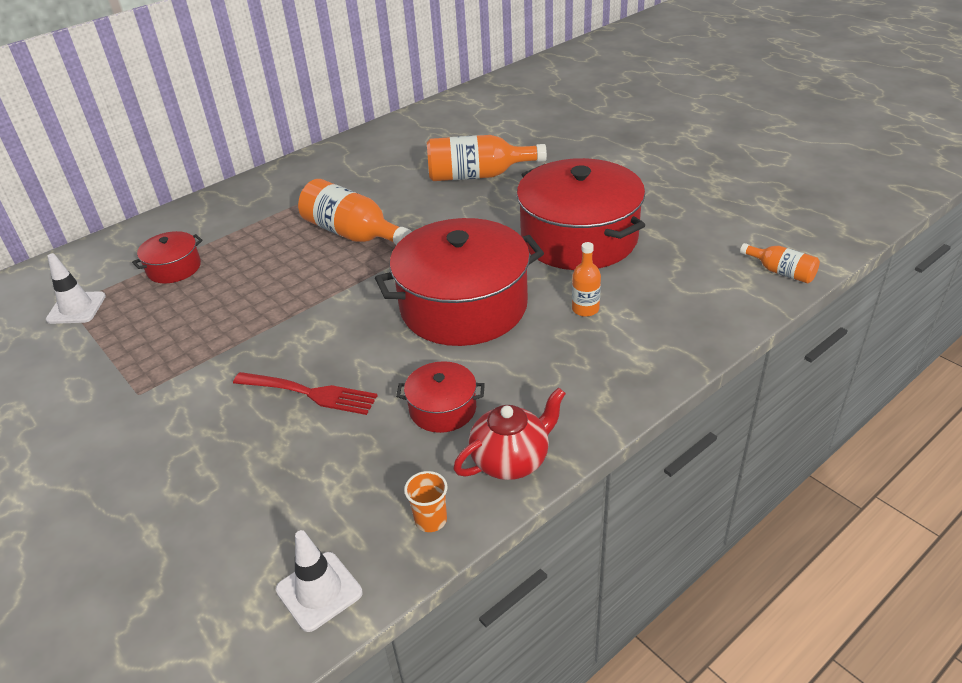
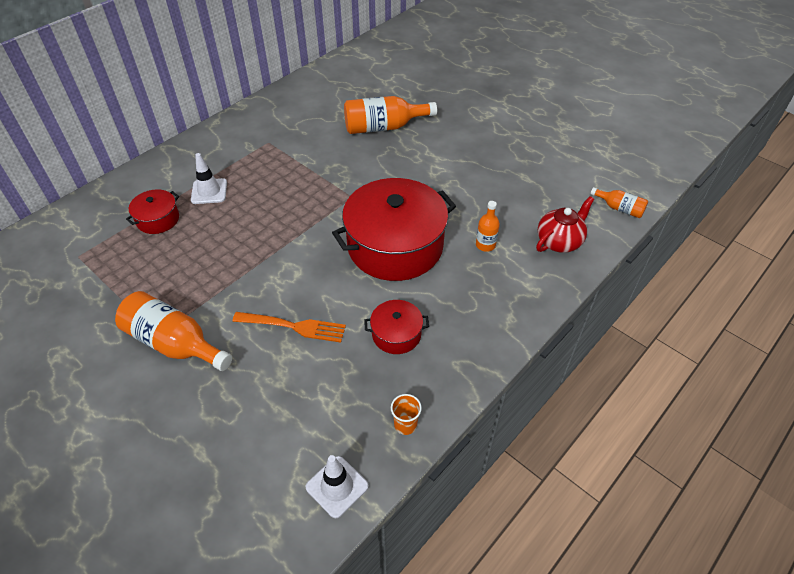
camera: 10 degrees left, 10 degrees up
(76, 308) = (86, 259): white traffic cone -> white traffic cone (209, 191)
(308, 393) = (293, 326): red fork -> orange fork
(353, 234) = (296, 183): orange bottle -> orange bottle (175, 343)
(511, 460) = (454, 373): red teapot -> red teapot (559, 241)
(579, 238) = (470, 183): red pot -> none

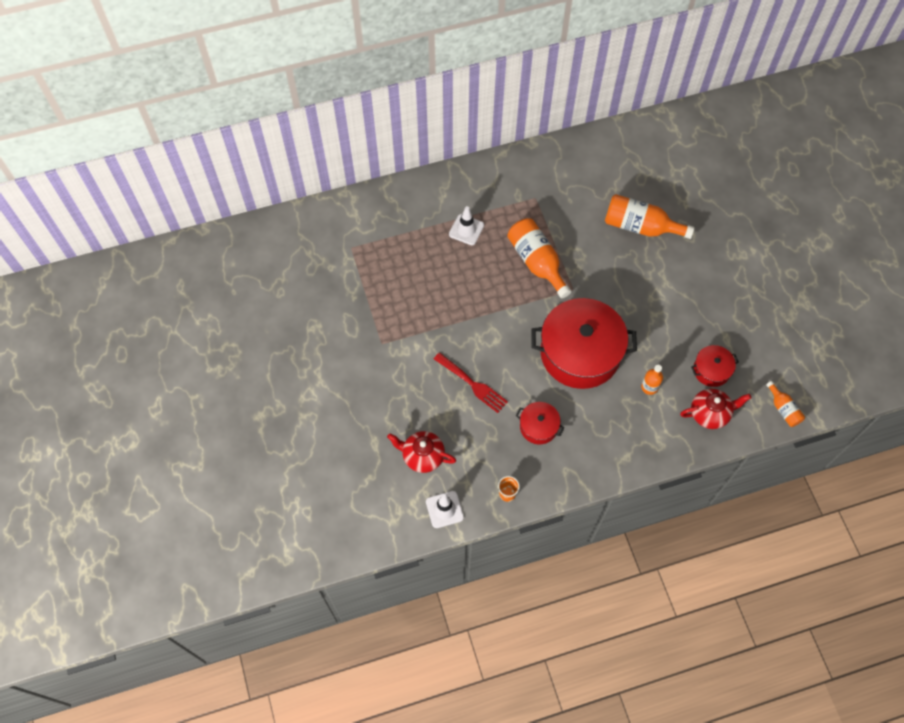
camera: 30 degrees right, 15 degrees up
(158, 219) = (418, 240): red pot -> red pot (711, 370)
(175, 343) = (389, 356): orange bottle -> orange bottle (537, 262)
(273, 435) = (422, 456): none -> red teapot
(293, 326) = (472, 384): orange fork -> red fork

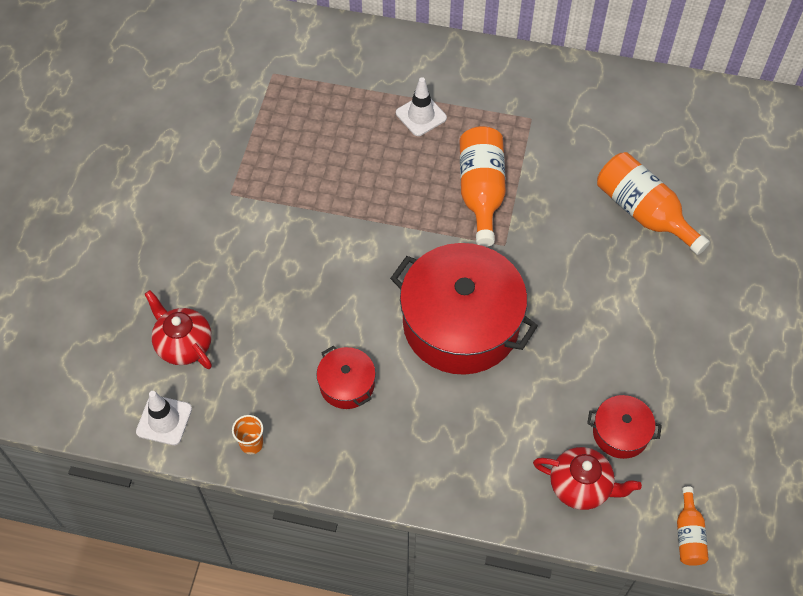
camera: 30 degrees right, 5 degrees down
(472, 384) = (302, 292): red fork -> none
(649, 387) = (522, 411): orange bottle -> none

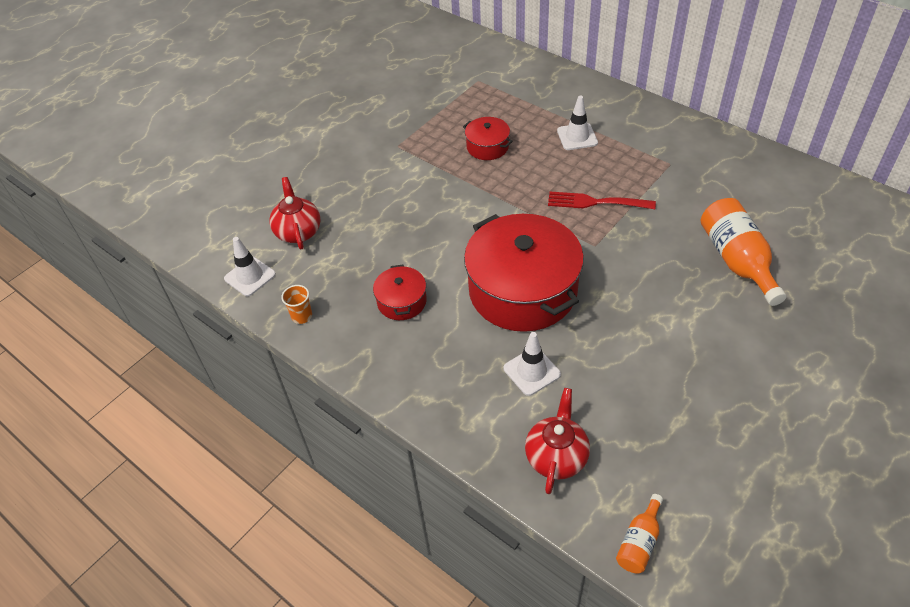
camera: 30 degrees right, 10 degrees down
(481, 192) = (596, 202): orange bottle -> red fork
(515, 409) = (531, 371): none -> white traffic cone
(581, 486) = (556, 456): red teapot -> red teapot turned 120 degrees counterclockwise
(620, 433) = (619, 427): red pot -> red pot (487, 147)

